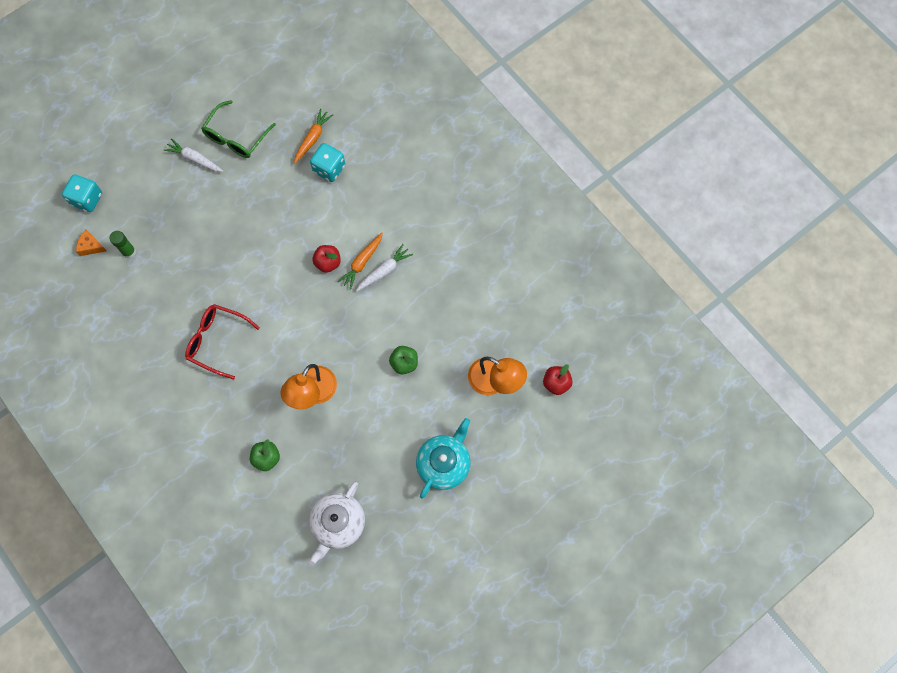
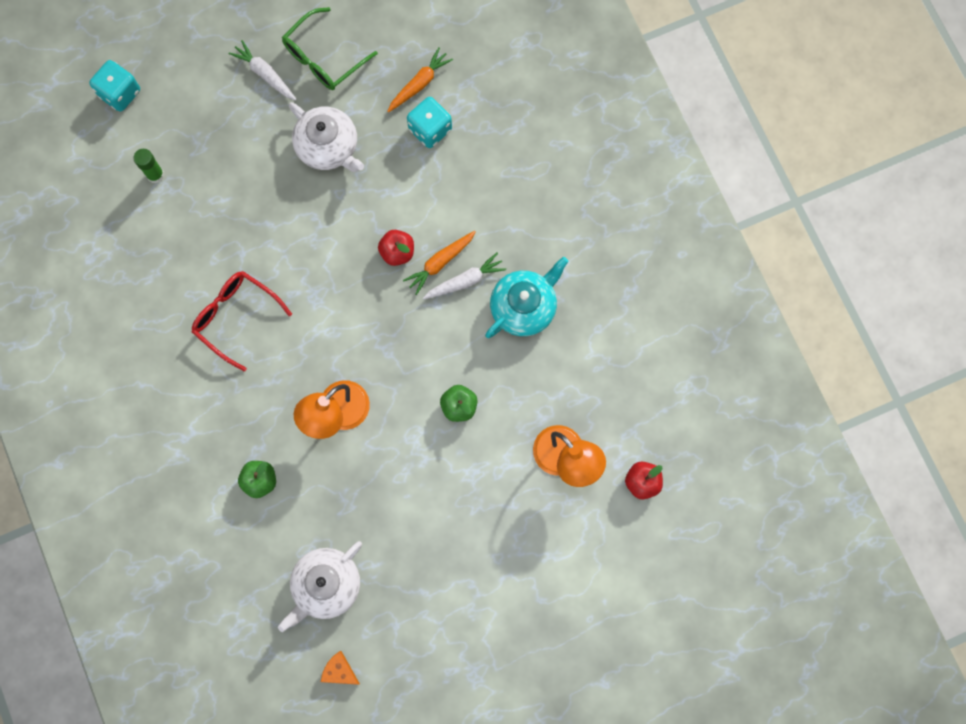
camera: 15 degrees right, 5 degrees up
(91, 246) = (111, 156): orange cheese -> orange cheese (339, 671)
(256, 199) = (328, 147): none -> white teapot
(444, 463) = (475, 546): turquoise teapot -> turquoise teapot (524, 307)

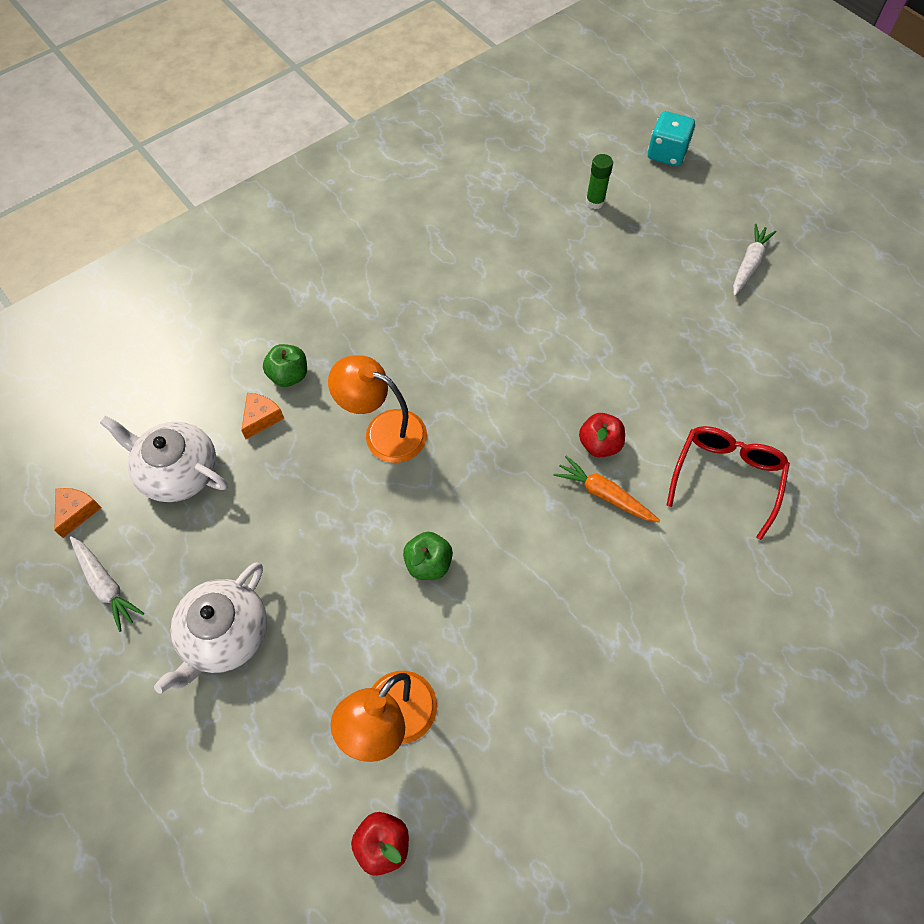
camera: 75 degrees right, 15 degrees down
(235, 317) = (466, 307): red glasses -> red glasses (726, 477)
(295, 510) = (261, 418): none -> orange cheese
(323, 58) = (796, 312): green glasses -> none
(328, 147) = (695, 342): white teapot -> white teapot (224, 635)
(419, 84) = (817, 415): orange carrot -> none
(430, 129) = (767, 441): turquoise dice -> none
(465, 281) = (592, 529): white carrot -> white carrot (106, 585)
(524, 307) = (584, 611): turquoise teapot -> none

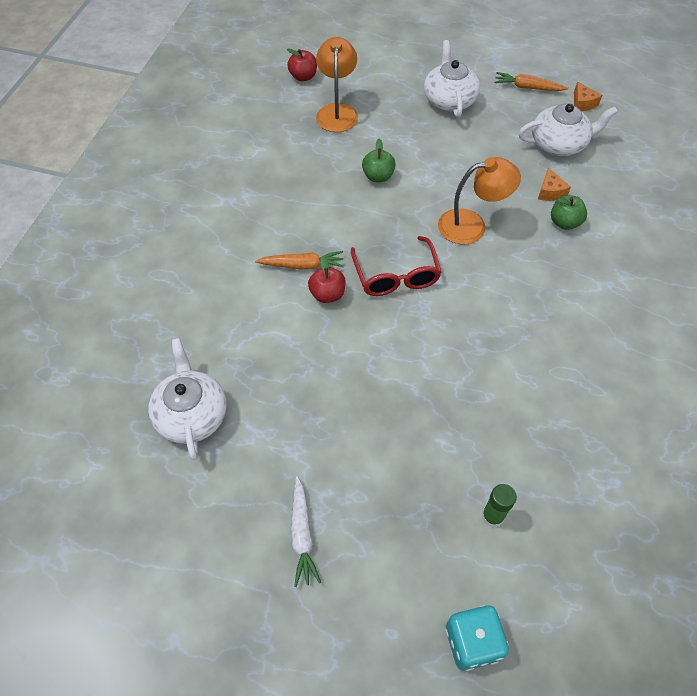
camera: 145 degrees right, 5 degrees down
(106, 585) = (528, 87): white carrot -> orange carrot
(726, 477) = (225, 321): red glasses -> red glasses (396, 276)
(802, 402) = (192, 414): none -> white teapot

